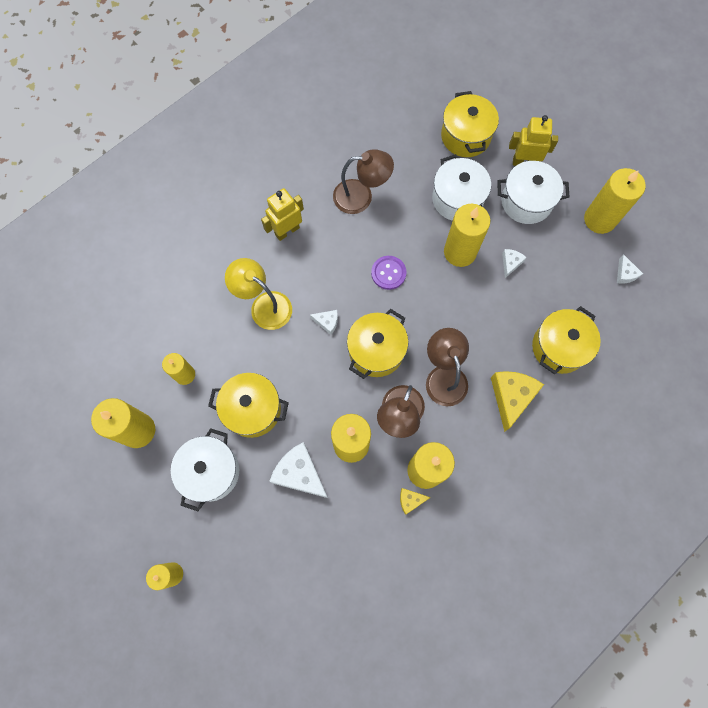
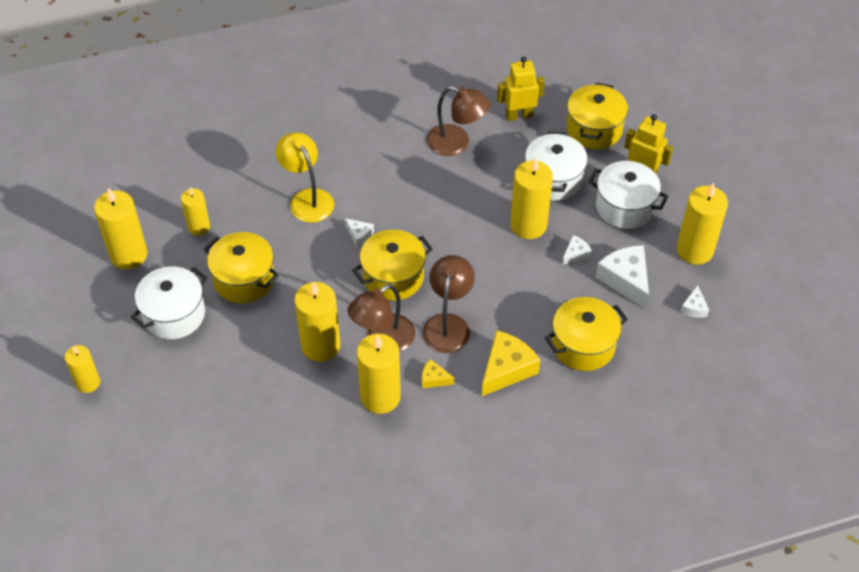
camera: 25 degrees right, 20 degrees down
(287, 231) = (366, 146): yellow robot -> yellow robot (519, 115)
(300, 473) = (256, 350): white cheese -> white cheese (626, 280)
(388, 273) = (445, 216): purple button -> none
(410, 500) = (350, 416): yellow cheese -> yellow cheese (434, 379)

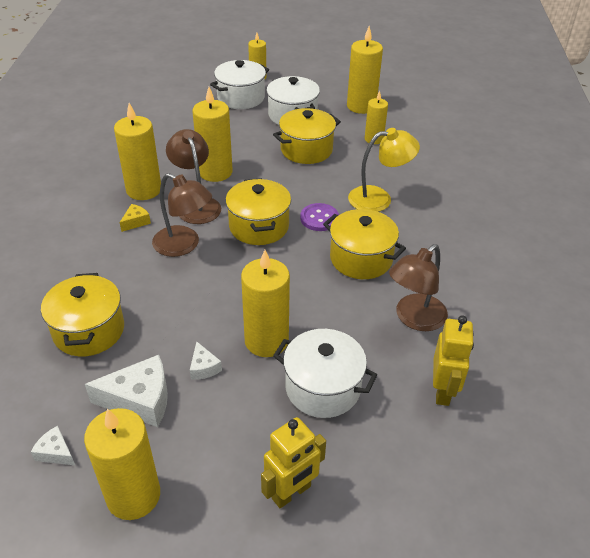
camera: 110 degrees right, 10 degrees down
(359, 235) = (319, 218): white cheese -> purple button
(507, 369) = (108, 268): yellow cheese -> none
(594, 129) = (392, 466): yellow pot -> yellow pot (361, 259)
(624, 207) = (244, 445): white pot -> white pot (241, 98)

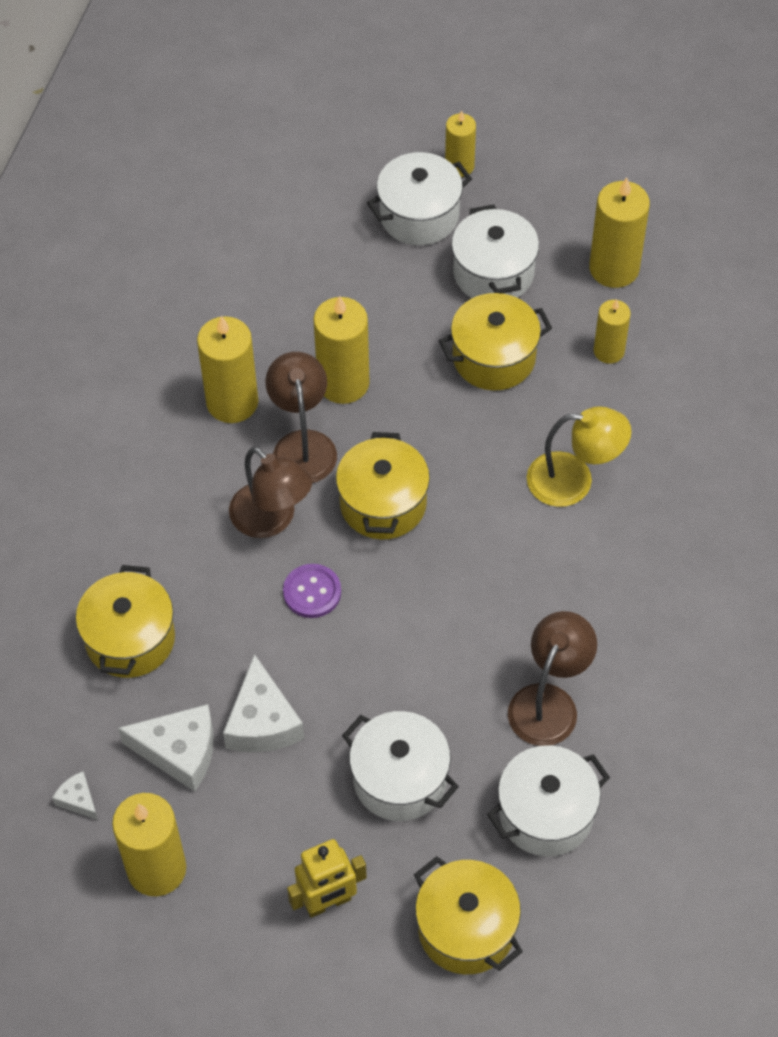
camera: 15 degrees right, 15 degrees up
(136, 222) = (212, 464): yellow cheese -> none
(203, 367) = (262, 722): white cheese -> white cheese, size x1.97
(266, 341) = (348, 698): yellow candle -> none
(319, 218) = (473, 504): purple button -> purple button (312, 592)
(361, 259) = (510, 589): yellow pot -> yellow pot (466, 929)
(414, 319) = (549, 702): brown lamp -> brown lamp turned 150 degrees clockwise
(443, 391) = (546, 814): yellow robot -> white pot

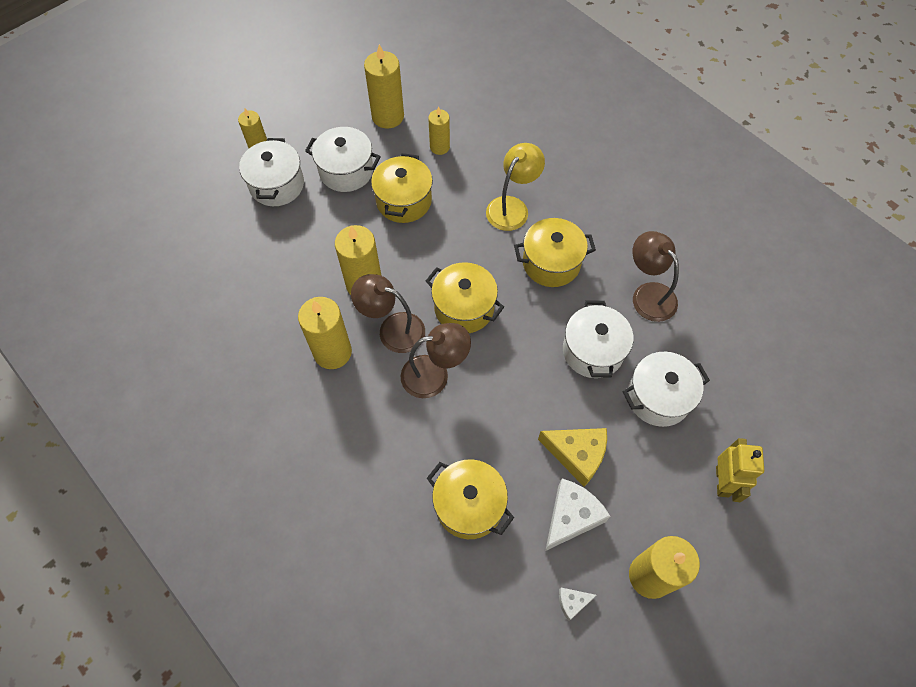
camera: 60 degrees left, 5 degrees up
(262, 722) = (577, 455): white cheese -> yellow cheese
(312, 592) = (501, 378): purple button -> none
(466, 929) = (774, 413): yellow pot -> yellow pot (551, 263)
(546, 814) = (719, 333): white pot -> white pot (593, 351)

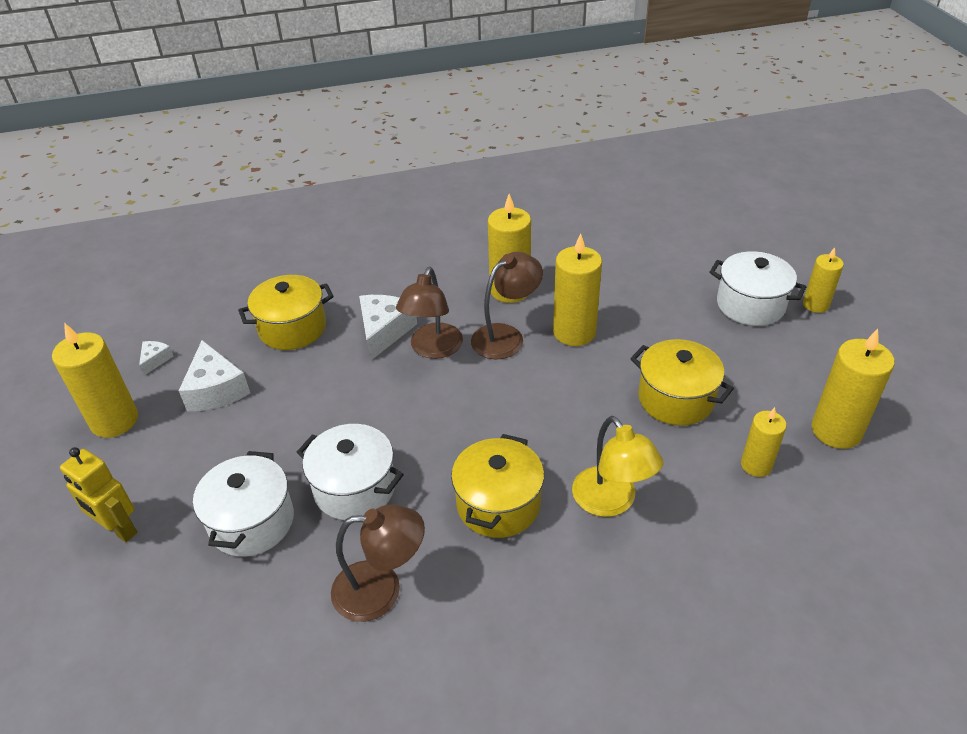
camera: 120 degrees right, 20 degrees down
(346, 171) = (749, 364): white pot -> none
(433, 424) = (384, 331): none -> white cheese
(464, 308) = (492, 398): yellow pot -> none
(577, 455) = (262, 419): yellow cheese -> none

